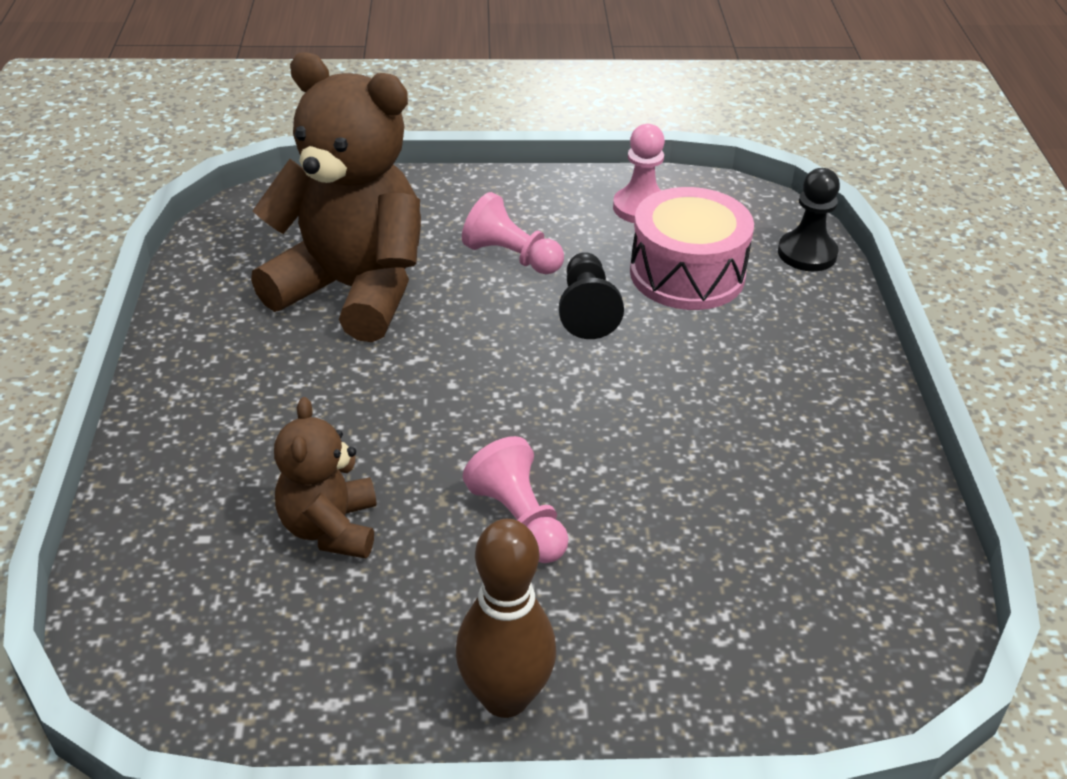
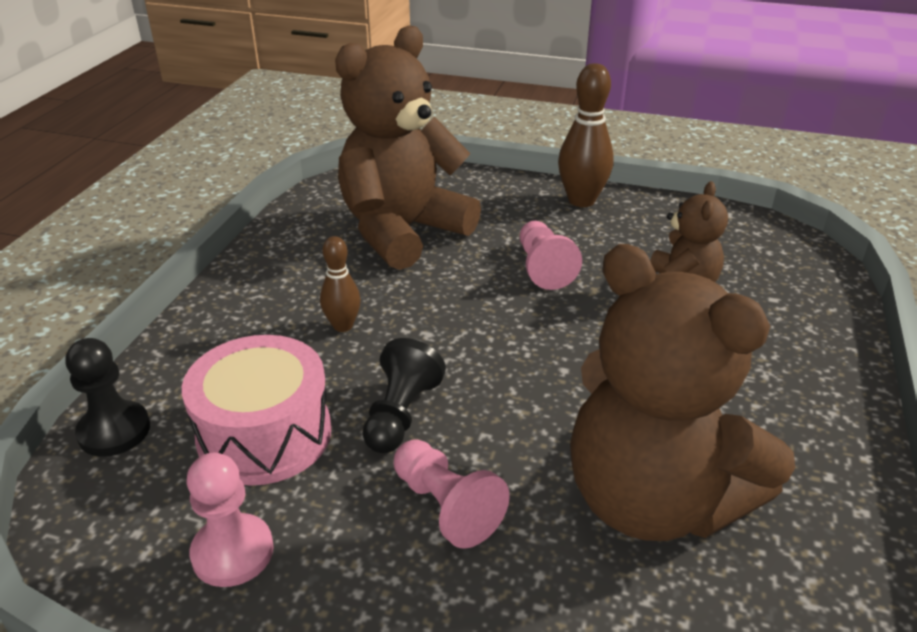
camera: 160 degrees left, 5 degrees down
(706, 382) = (343, 326): none -> brown bowling pin
(746, 544) = (402, 231): none -> brown teddy bear

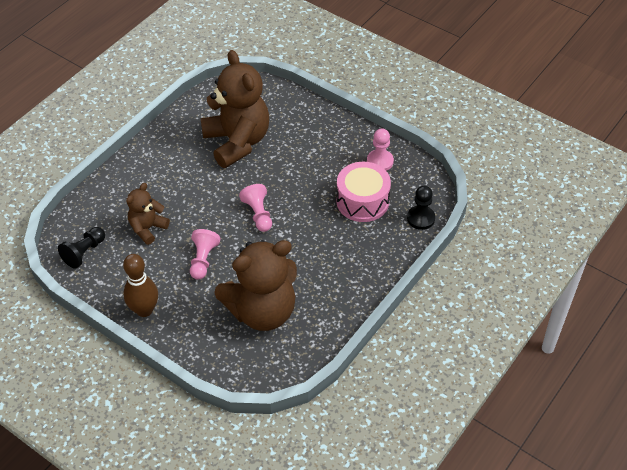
camera: 160 degrees left, 15 degrees up
(343, 326) = (317, 248): brown bowling pin -> none
(400, 414) = (308, 196): black pawn -> black pawn (84, 252)
(446, 506) = (306, 157): pink pawn -> pink pawn (258, 214)

